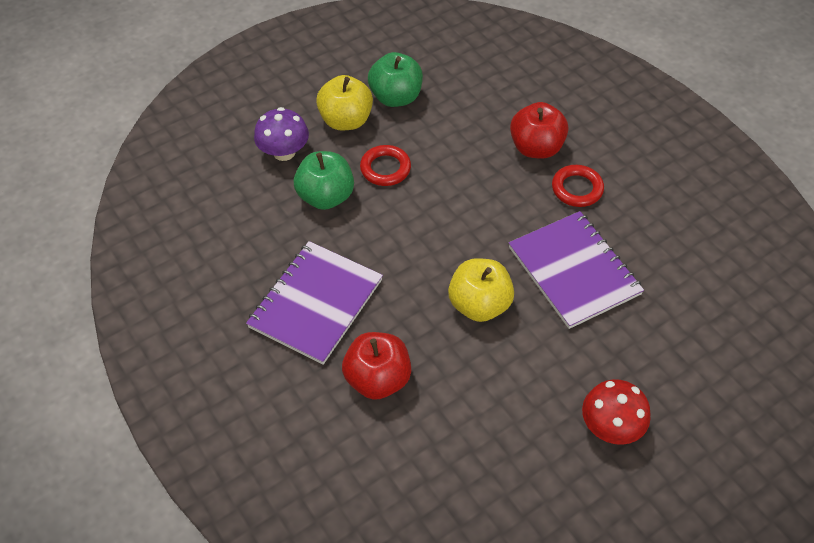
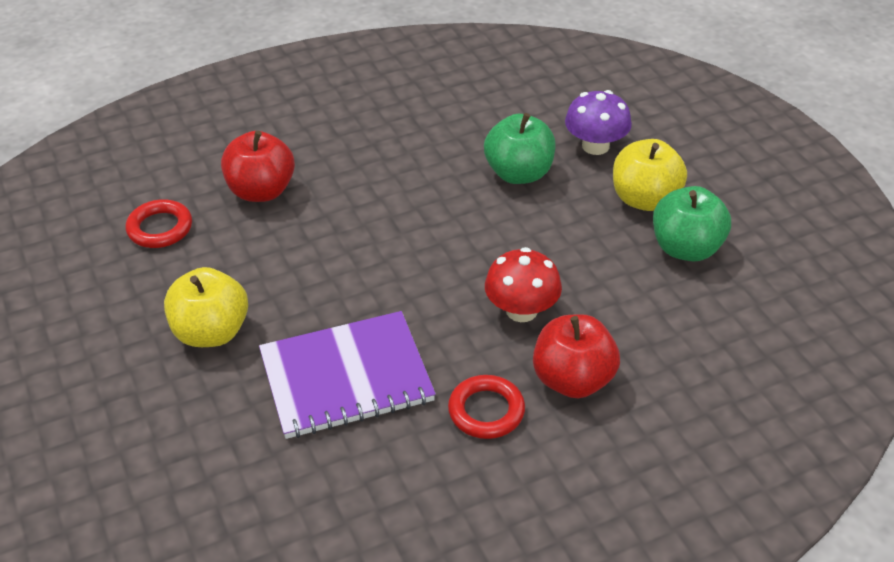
camera: 100 degrees right, 10 degrees down
(316, 303) = (370, 156): purple notebook -> none
(385, 168) = (556, 225): red ring -> red ring (160, 228)
(479, 305) = (325, 280): yellow apple -> yellow apple (211, 332)
(610, 426) = (121, 365): red mushroom -> red mushroom (521, 310)

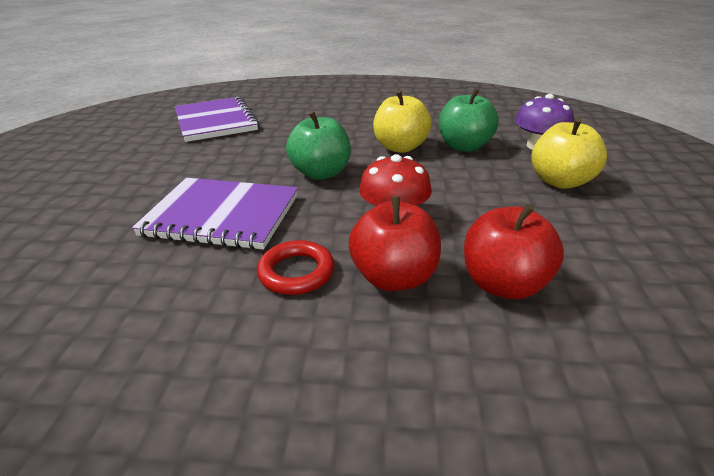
camera: 30 degrees right, 10 degrees down
(160, 228) = (215, 121): red ring -> purple notebook
(211, 332) = (176, 168): yellow apple -> yellow apple (400, 147)
(261, 191) = (288, 119): red apple -> red apple (503, 284)
(686, 248) = (581, 220): green apple -> green apple (321, 173)

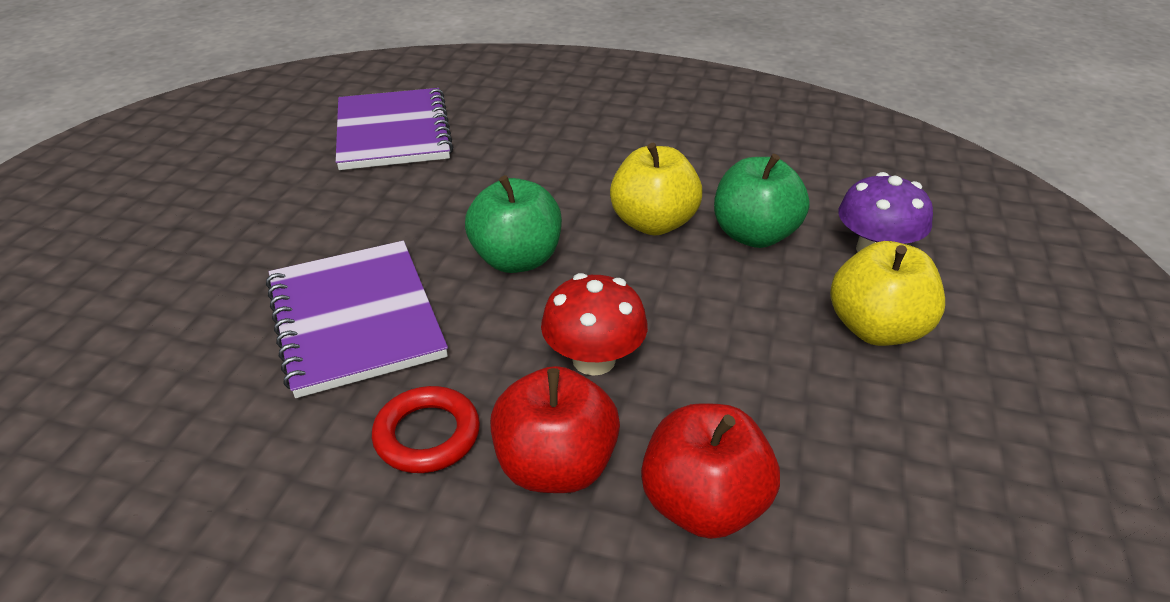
camera: 10 degrees right, 5 degrees up
(222, 215) = (356, 319): purple notebook -> purple notebook turned 45 degrees clockwise

